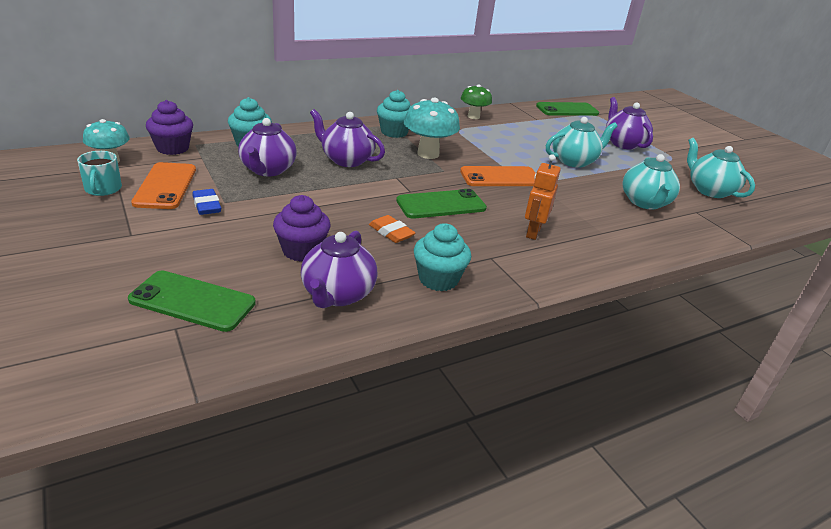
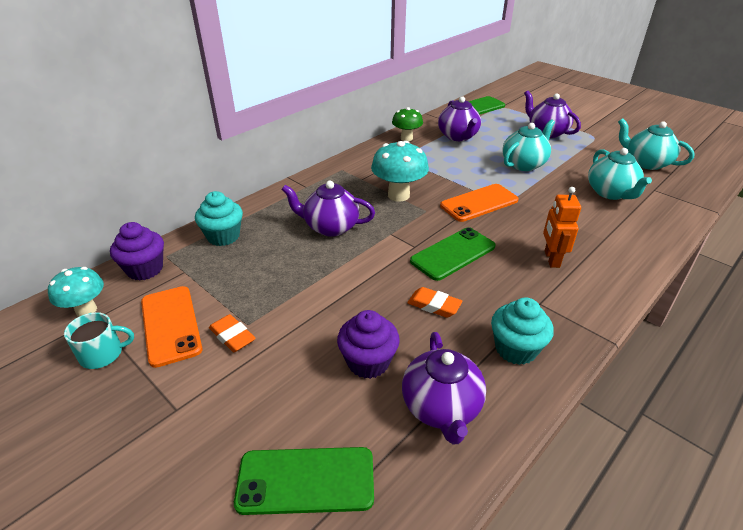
camera: 15 degrees left, 5 degrees up
(103, 189) = (102, 354): turquoise mug -> turquoise mug turned 75 degrees counterclockwise
(207, 205) = (232, 336): blue eraser -> orange eraser
(267, 170) = (263, 266): purple teapot -> purple teapot (458, 136)
(394, 132) = (350, 178): turquoise cupcake -> none

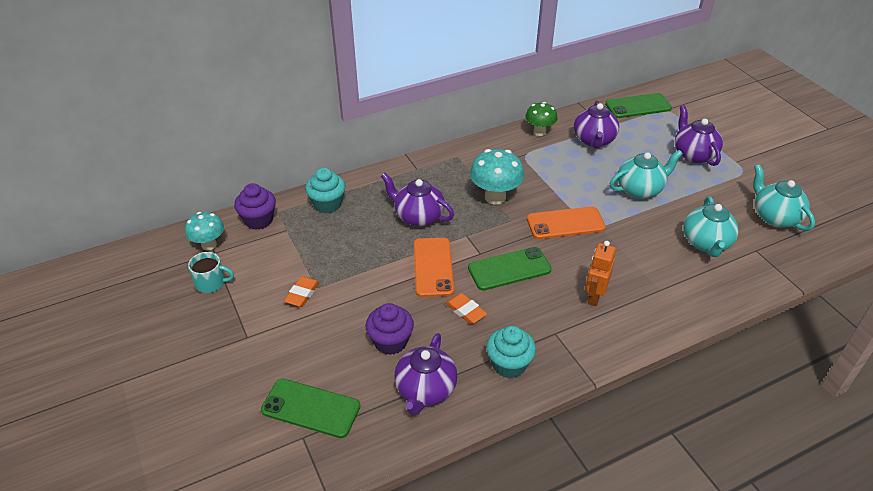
camera: 20 degrees right, 5 degrees up
(171, 325) = (263, 273): orange phone -> orange phone (433, 267)
(232, 336) = (302, 294): orange eraser -> orange eraser turned 45 degrees clockwise

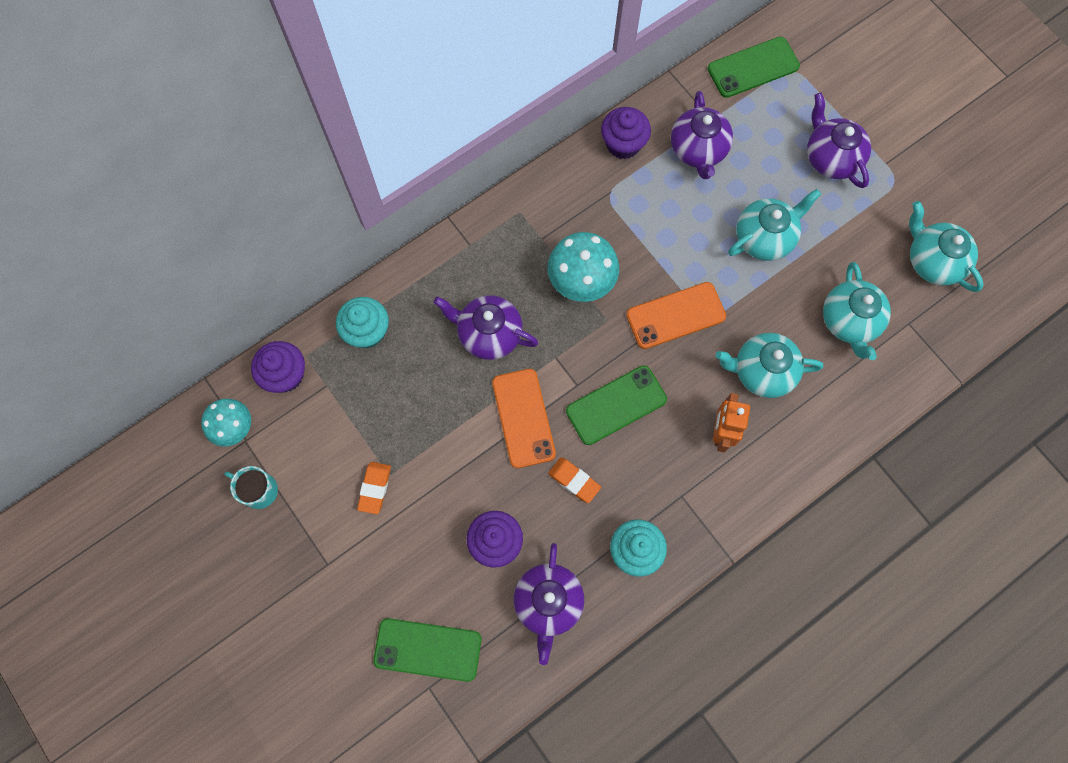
camera: 10 degrees left, 30 degrees up
(211, 283) = (258, 490): turquoise mug -> turquoise mug turned 150 degrees counterclockwise
(539, 132) = (623, 144): green mushroom -> purple cupcake
(632, 264) = (762, 371): none -> turquoise teapot

